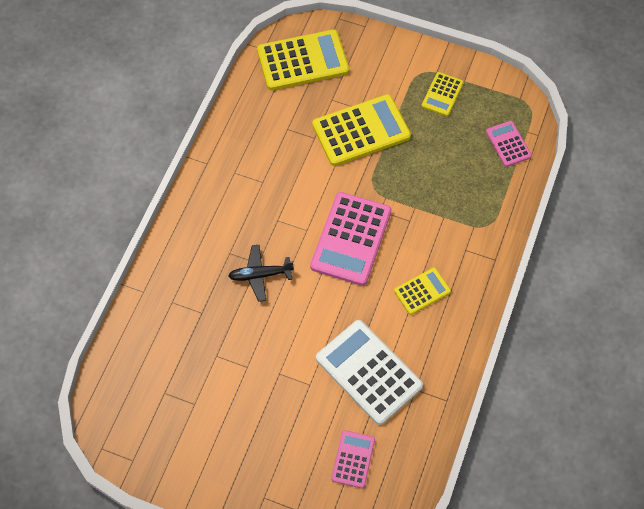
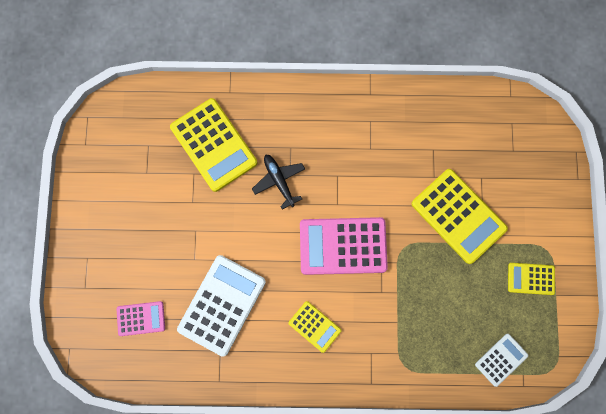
camera: 70 degrees right, 15 degrees up
(302, 61) = (513, 136): yellow calculator -> yellow calculator (213, 145)
(508, 144) = (501, 359): pink calculator -> white calculator

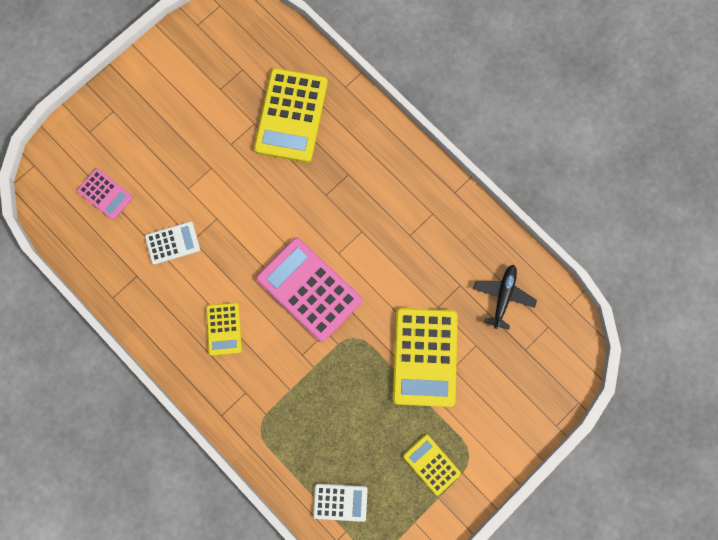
camera: 45 degrees right, 0 degrees up
(222, 305) = (172, 243): white calculator -> white calculator, size x0.53
(279, 181) = (312, 191): black plane -> black plane (503, 296)

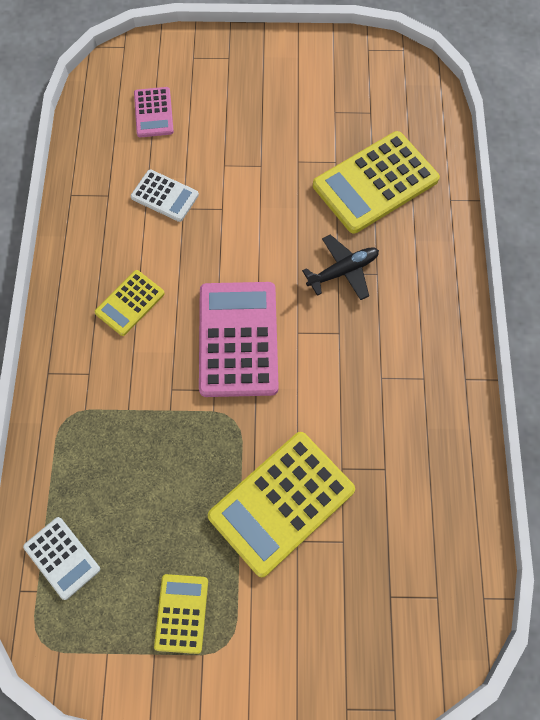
camera: 45 degrees right, 10 degrees down
(503, 296) = (419, 521): black plane -> black plane (343, 271)

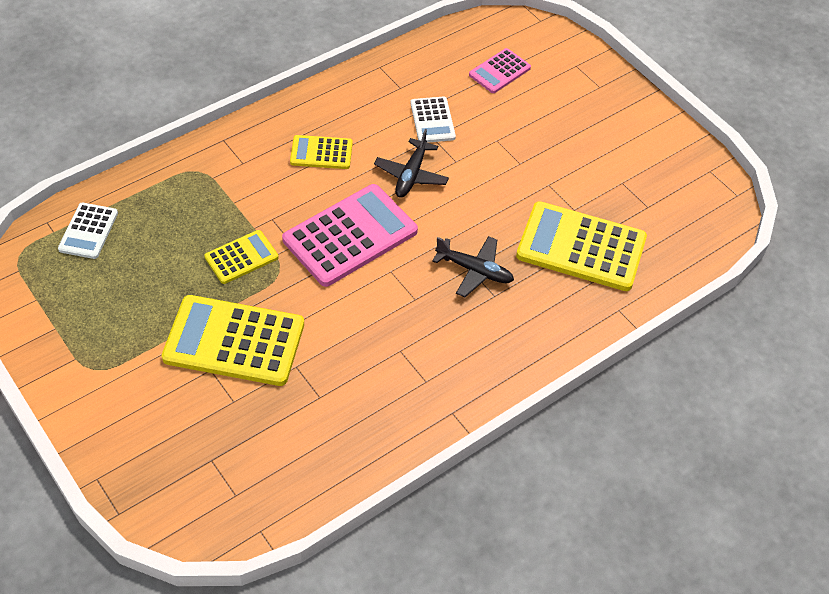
camera: 50 degrees right, 15 degrees down
(181, 613) = (98, 327): yellow calculator -> yellow calculator (241, 257)
(210, 251) = (411, 175): none -> black plane

